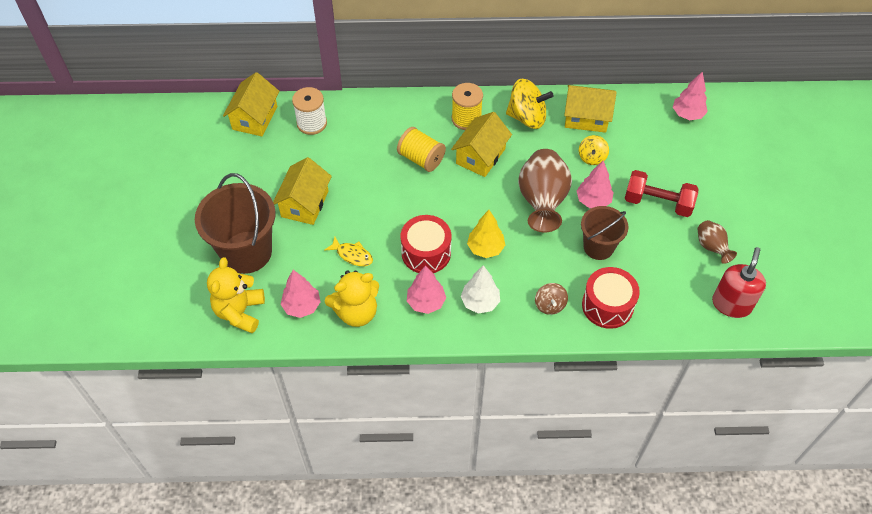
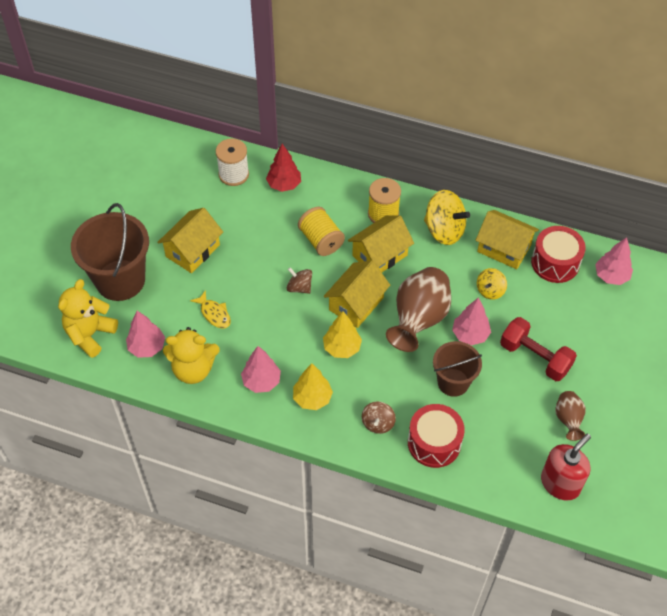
camera: 20 degrees right, 0 degrees up
(255, 118) = (183, 153): yellow house -> yellow house (356, 304)
(363, 119) = (284, 185): none -> red tree
(421, 206) = (299, 287): none -> brown spinning top
(426, 253) = (283, 334): red drum -> red drum (555, 263)
(480, 302) = (312, 398): white tree -> yellow tree

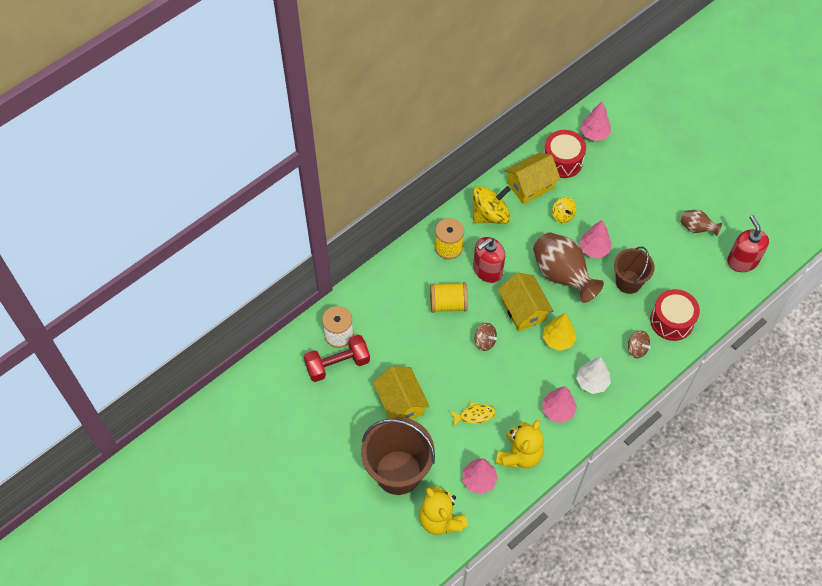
camera: 60 degrees left, 5 degrees up
(284, 185) = (374, 302): red tree -> none
(299, 287) = (485, 341): brown spinning top -> brown spinning top turned 120 degrees counterclockwise
(312, 398) = (592, 382): yellow tree -> white tree
(380, 255) = (487, 270): yellow house -> red soap dispenser
(535, 357) = (636, 219): red dumbbell -> red dumbbell (337, 364)

